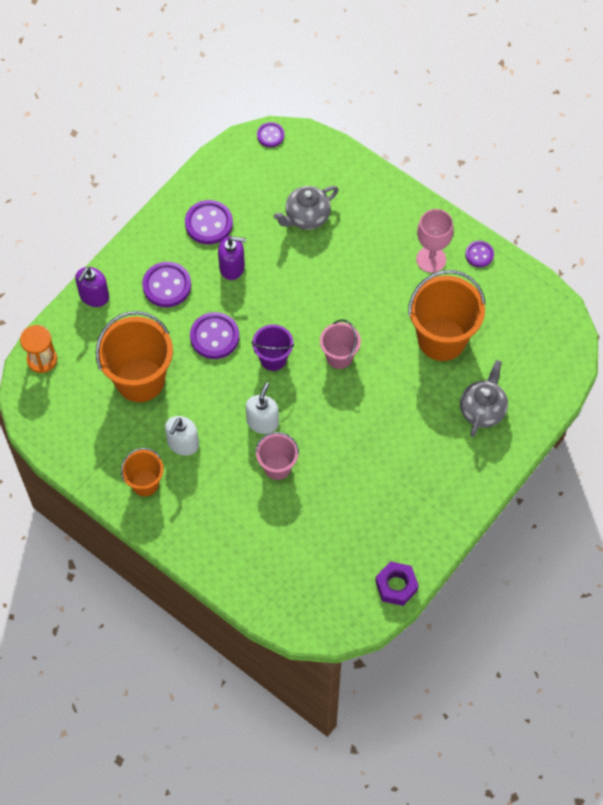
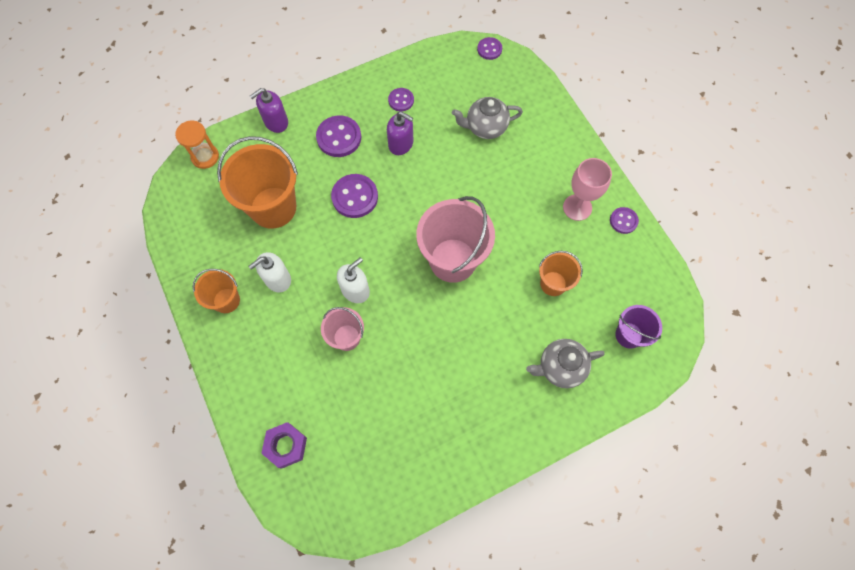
camera: 25 degrees right, 5 degrees up
(209, 223) = (401, 100): purple button -> purple button, size x0.59
(273, 358) = (394, 237): purple bucket -> purple bucket (628, 335)
(339, 356) = (453, 260): pink bucket -> pink bucket, size x1.83
(396, 586) = (395, 506): purple nut -> purple nut (286, 446)
(442, 339) = (553, 283): orange bucket -> orange bucket, size x0.55
(482, 410) = (560, 367): grey teapot -> grey teapot turned 150 degrees counterclockwise

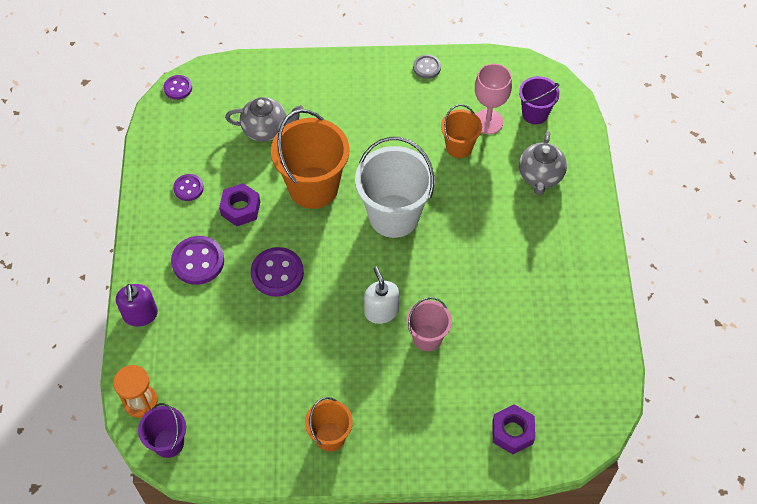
camera: 65 degrees left, 10 degrees down
(179, 190) = (168, 443): none -> purple bucket
(273, 207) = (245, 354): orange bucket -> orange bucket (313, 187)
(277, 279) = (331, 379): white soap dispenser -> none
(401, 144) = (240, 208): purple soap dispenser -> purple nut
(453, 260) = (394, 216): pink bucket -> white bucket
(485, 127) = (266, 130): grey teapot -> grey teapot turned 105 degrees counterclockwise
(577, 207) = (394, 95): pink goblet -> pink goblet (488, 122)
(623, 221) = (426, 67): purple button -> grey button

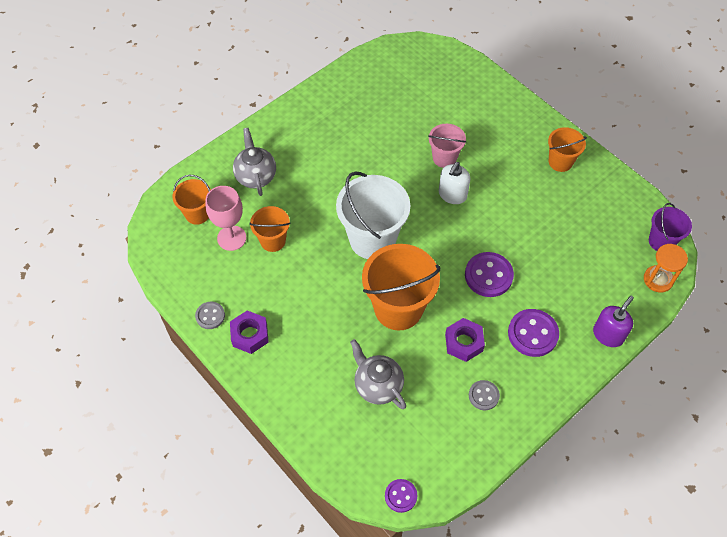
camera: 130 degrees left, 0 degrees up
(188, 188) = (483, 395): purple button -> grey button
(512, 432) = (459, 80): purple nut -> purple nut (250, 335)
(535, 113) = (197, 214): purple bucket -> orange bucket
(540, 177) = (255, 176): grey teapot -> grey teapot turned 75 degrees counterclockwise

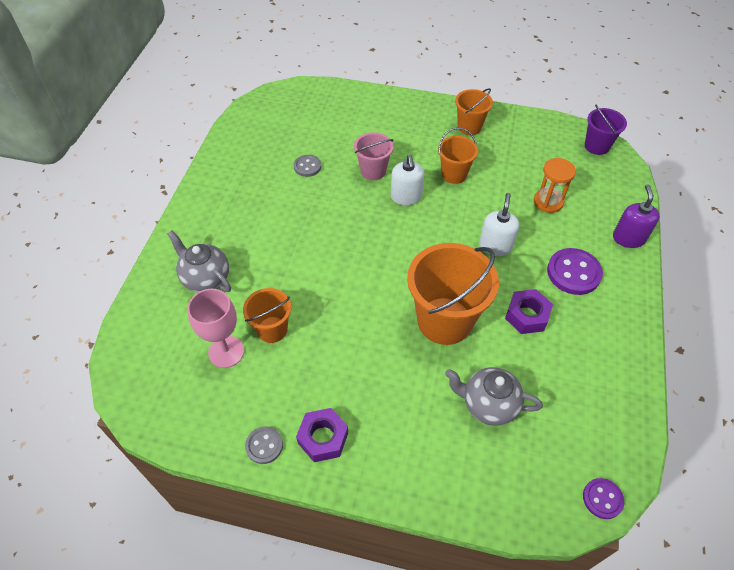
camera: 35 degrees left, 5 degrees down
(197, 214) = (169, 349): orange bucket -> orange bucket (454, 174)
(372, 239) = (368, 273): white bucket -> none
(483, 395) = (584, 351): grey button -> grey button (307, 166)
(488, 275) = (495, 246): purple button -> white soap dispenser
(658, 279) = (622, 175): orange hourglass -> orange hourglass (548, 202)

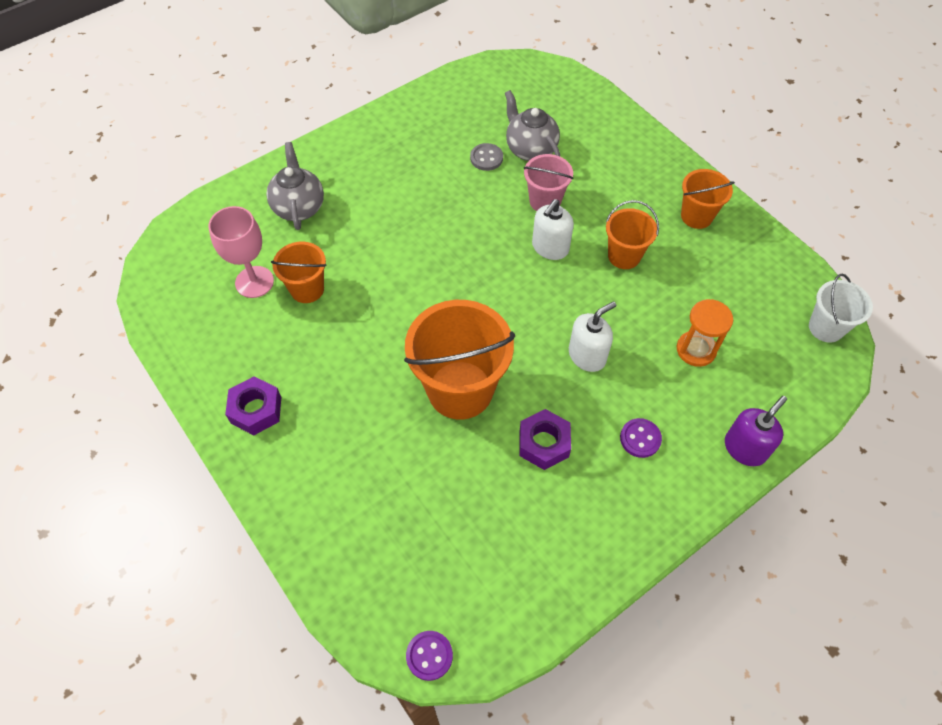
camera: 40 degrees right, 5 degrees up
(264, 445) = (208, 380): grey button -> none
(488, 405) = (418, 493): grey teapot -> grey teapot (530, 149)
(573, 273) = (640, 438): purple button -> purple button, size x0.59
(596, 146) = (826, 327): purple bucket -> white bucket

